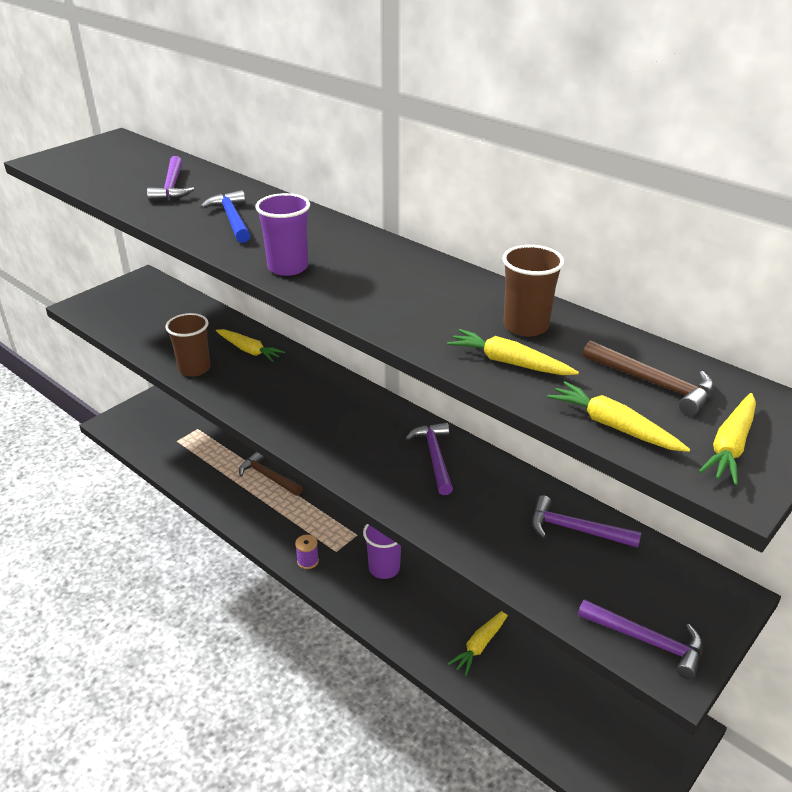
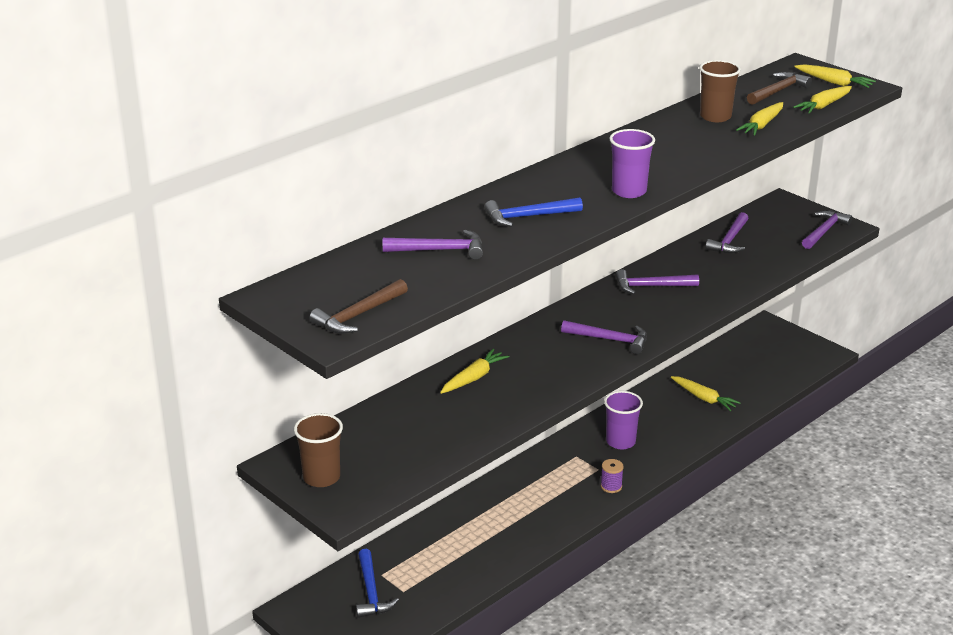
camera: 85 degrees left, 5 degrees down
(178, 425) = (371, 592): none -> blue hammer
(194, 369) = (505, 410): brown cup -> brown cup (321, 477)
(268, 477) = (483, 514): brown hammer -> brown hammer (358, 315)
(315, 427) = (610, 339): none -> purple hammer

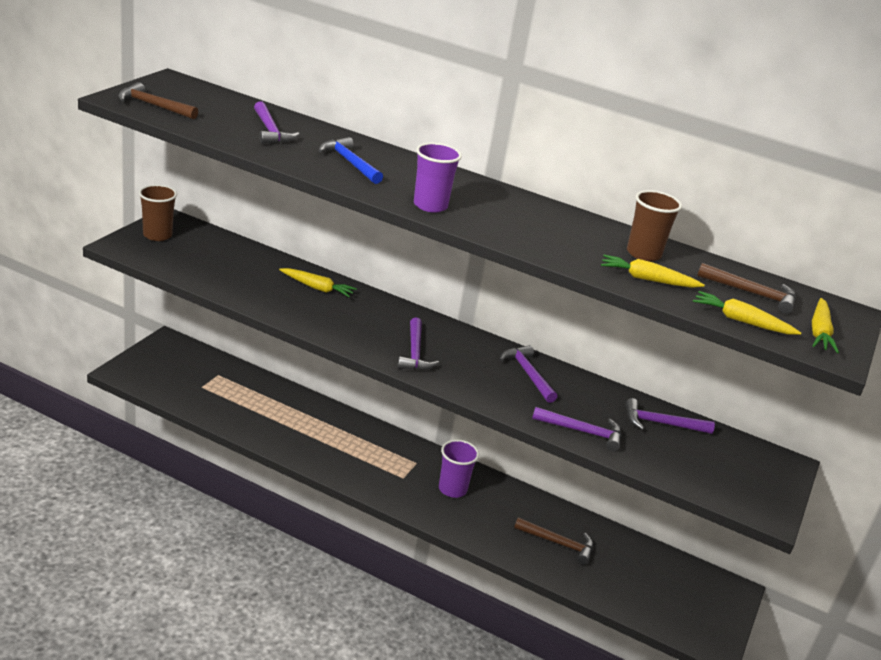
camera: 65 degrees right, 0 degrees up
(371, 592) = (196, 372): blue hammer -> none
(611, 486) = (380, 487): purple spool -> none
(704, 398) = (558, 543): yellow carrot -> brown hammer
(824, 231) = (741, 495): purple hammer -> purple hammer (582, 432)

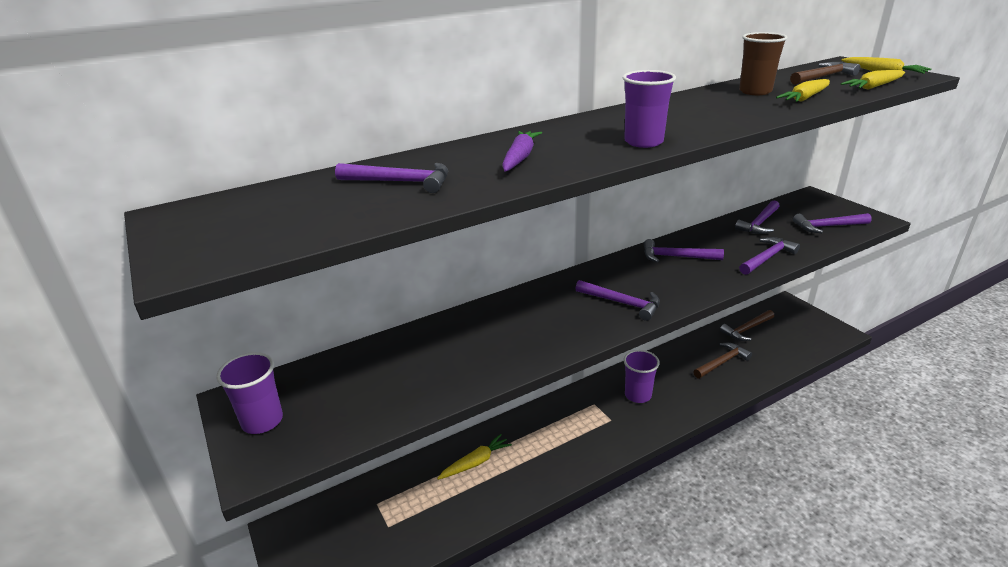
camera: 50 degrees left, 0 degrees up
(153, 106) = (244, 242): brown hammer -> brown hammer (747, 329)
(157, 235) = (262, 421): brown cup -> purple cup
(317, 288) = (473, 328): yellow carrot -> yellow carrot (476, 462)
(350, 163) = (520, 158): blue hammer -> purple carrot
(706, 474) = (828, 226): none -> purple hammer

